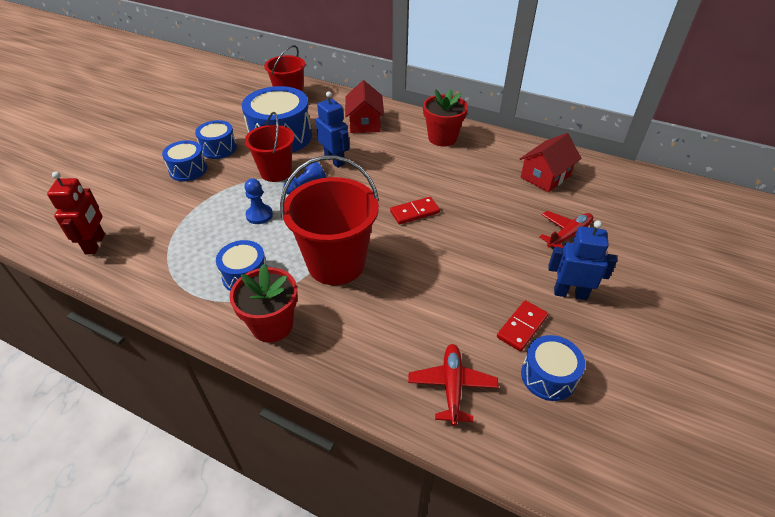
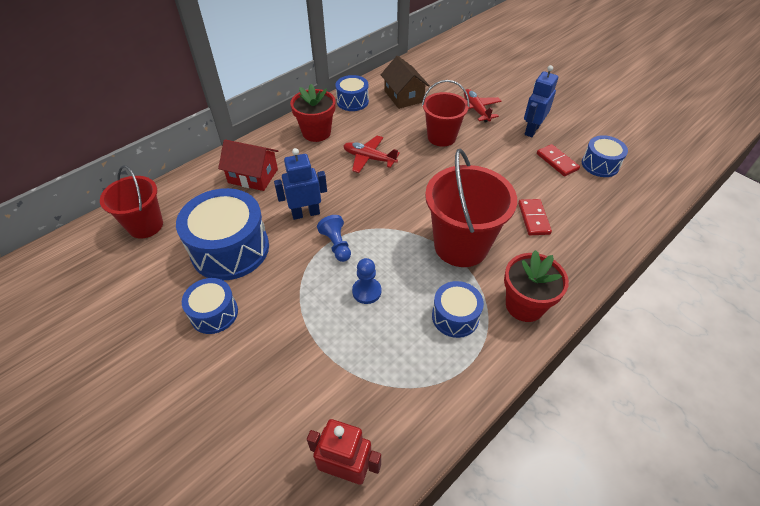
camera: 70 degrees left, 5 degrees up
(188, 170) = (241, 351): blue drum -> blue drum (352, 101)
(276, 172) = (298, 265): red bucket -> red bucket (441, 137)
(415, 212) = (414, 179): red domino -> red domino (533, 218)
(452, 386) = (603, 211): red plane -> red plane (369, 158)
(545, 176) = (404, 96): red house -> brown house

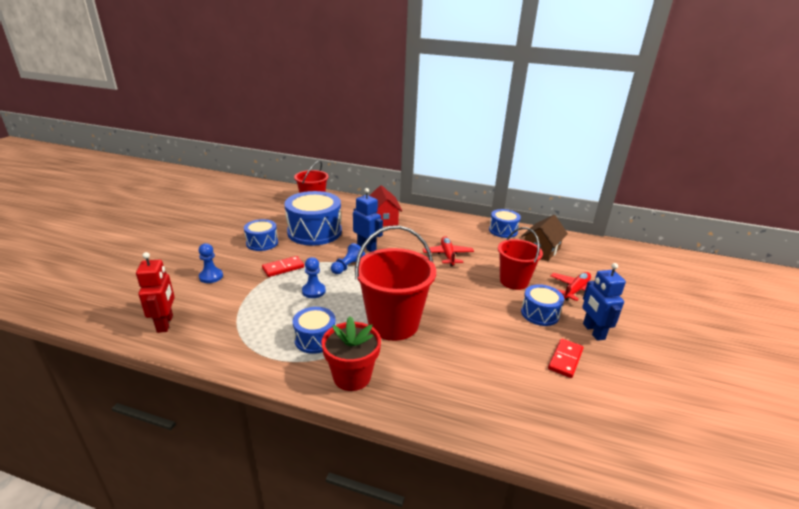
camera: 60 degrees right, 20 degrees down
(262, 394) = (211, 276): none -> blue pawn
(316, 132) = (450, 227): red flower pot -> none
(531, 130) = (593, 331): blue robot -> blue robot turned 105 degrees counterclockwise
(533, 218) = (465, 360): red domino -> red domino (283, 268)
(600, 164) = (601, 395): blue drum -> blue drum (540, 313)

